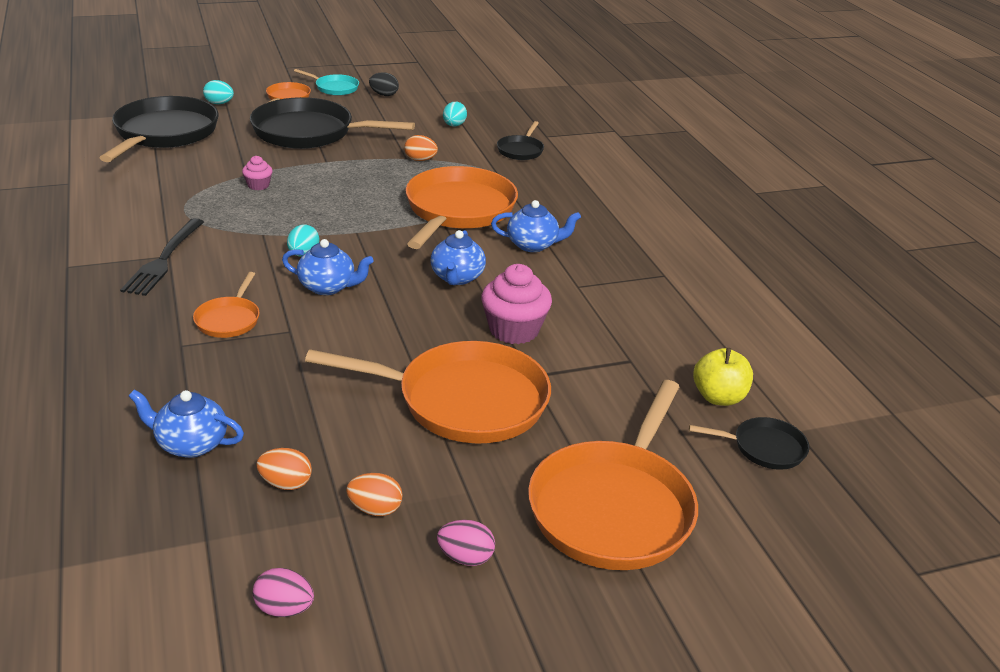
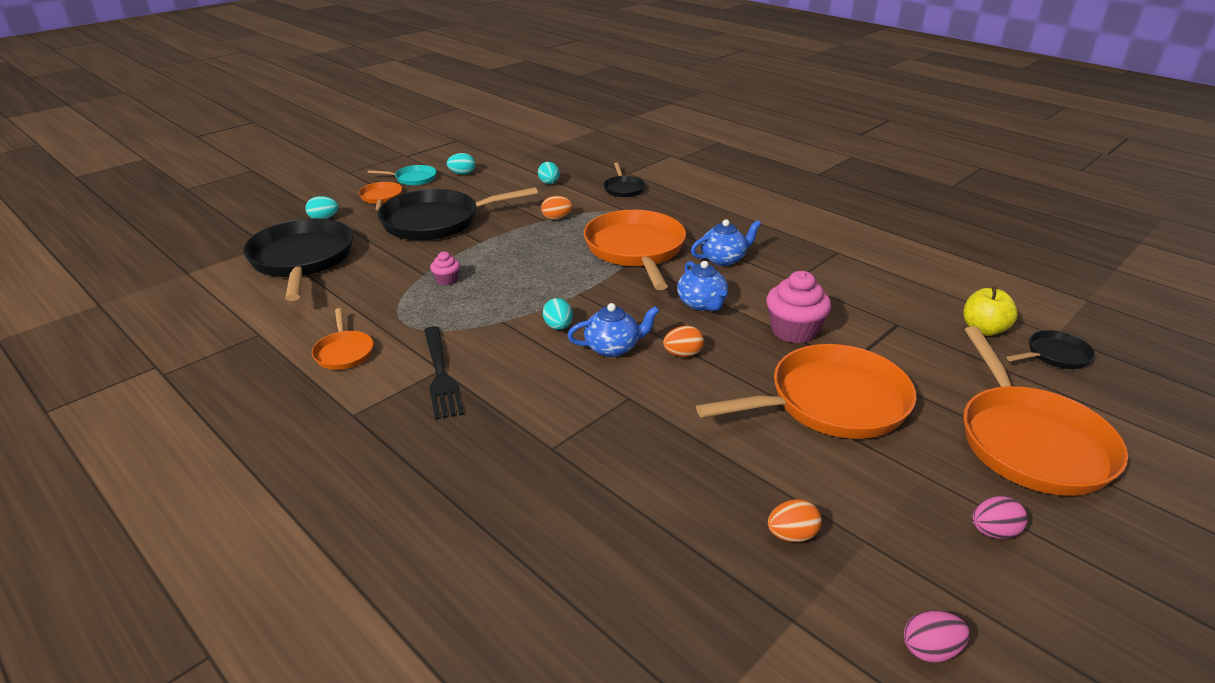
camera: 25 degrees left, 0 degrees up
(191, 444) = (672, 536): blue teapot -> none
(229, 319) = (565, 408): orange pan -> orange pan (344, 352)
(375, 509) = (883, 524): orange egg -> orange egg (683, 354)
(384, 95) = (462, 173): black egg -> turquoise egg

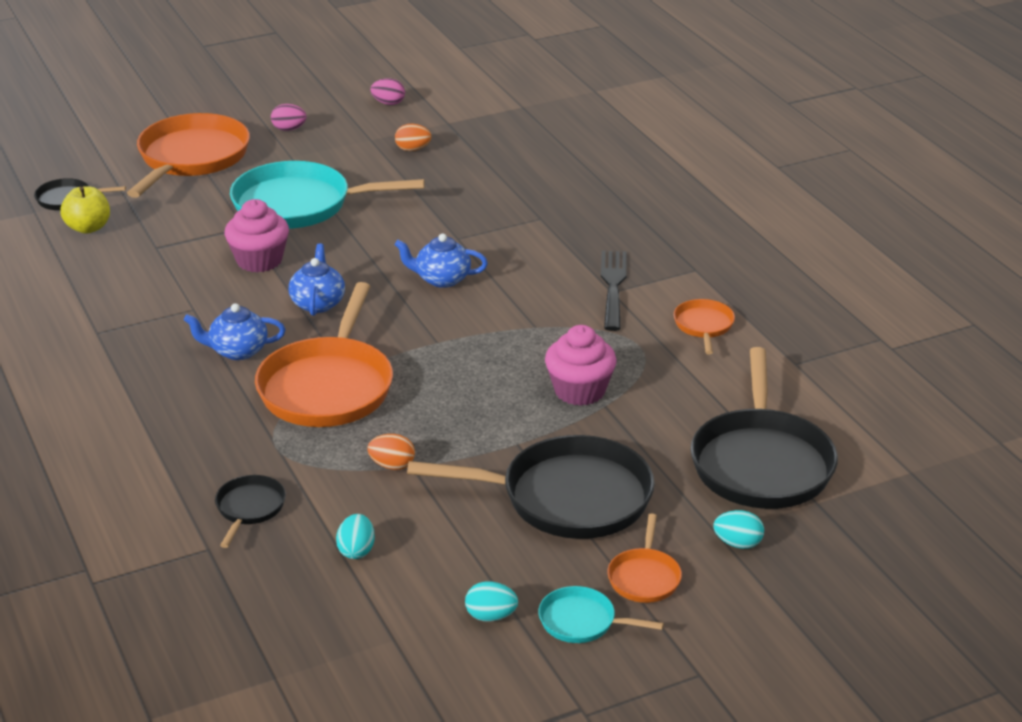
camera: 160 degrees left, 0 degrees up
(447, 280) = (579, 391): pink cupcake -> pink cupcake, size x1.93
(558, 327) = (481, 309): turquoise egg -> none
(683, 354) = (382, 261): orange egg -> none
(831, 402) = (299, 205): orange pan -> turquoise pan

